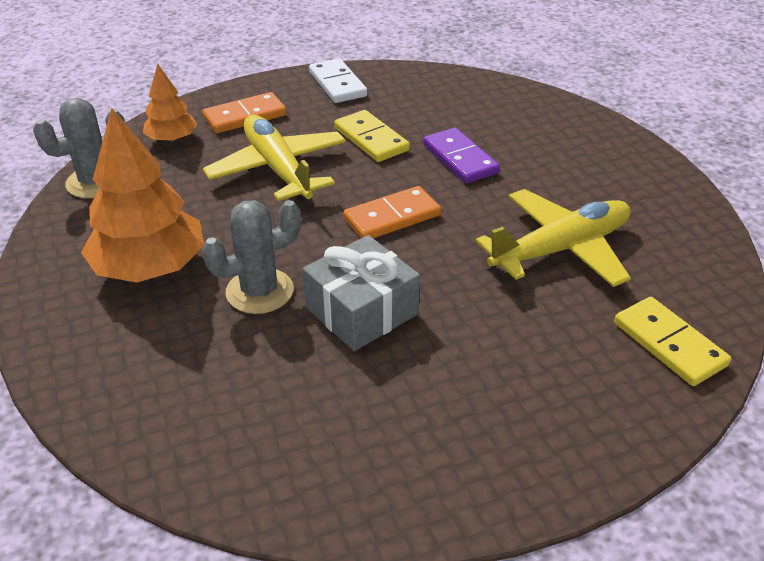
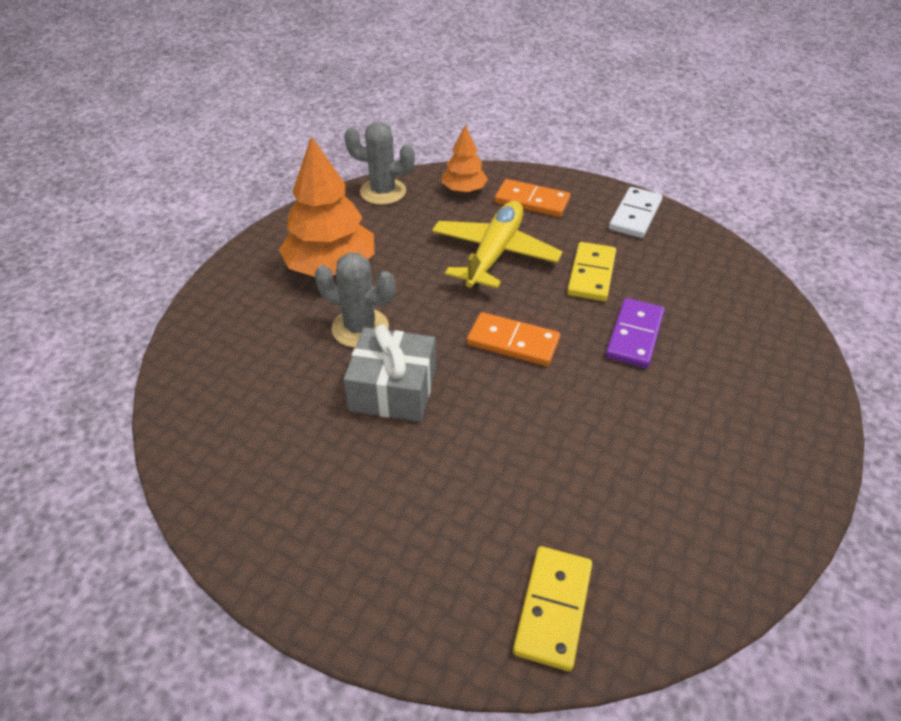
camera: 50 degrees right, 5 degrees up
(561, 249) = (595, 464): yellow plane -> none

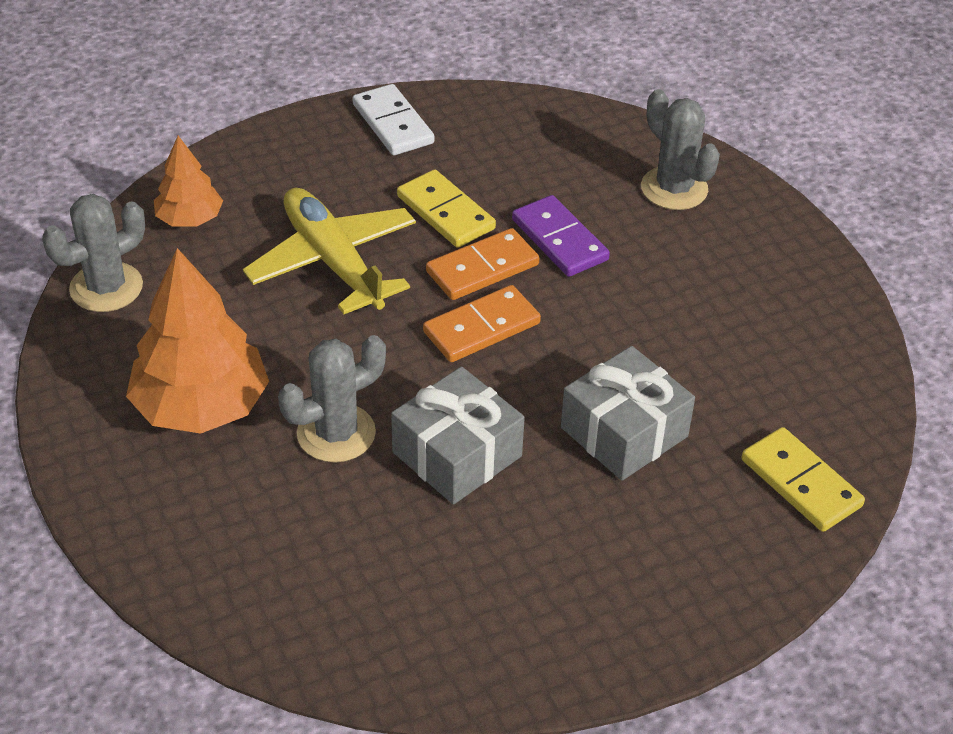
camera: 55 degrees left, 0 degrees up
(495, 465) = (624, 432): none -> grey gift
(532, 201) = (278, 180): orange domino -> orange domino (482, 268)
(761, 365) = (674, 189): none -> grey cactus

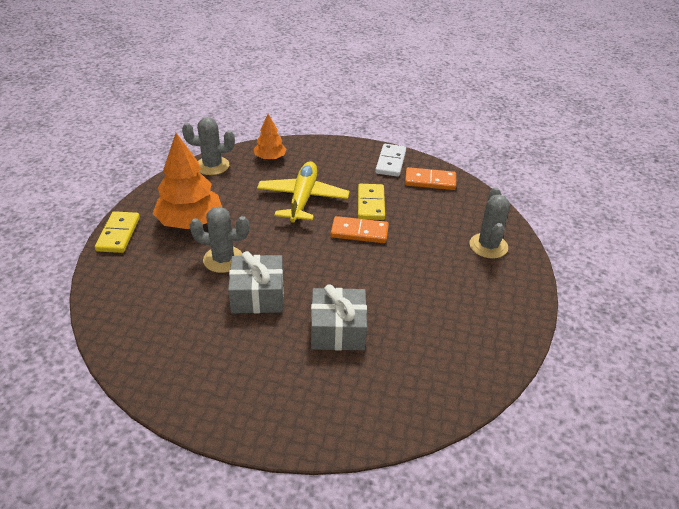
camera: 40 degrees right, 5 degrees down
(481, 327) = (330, 254): orange domino -> orange domino (430, 181)
(560, 240) = (407, 239): purple domino -> none
(801, 483) = (394, 405): yellow domino -> yellow domino (118, 234)

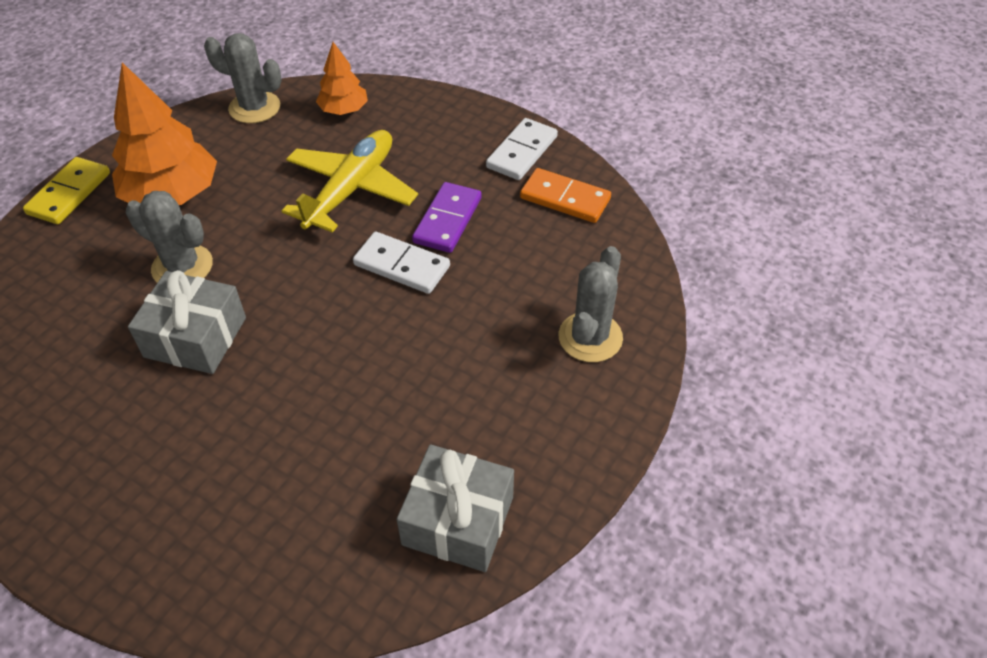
camera: 20 degrees right, 10 degrees up
(338, 330) = (274, 425): grey gift -> grey gift (458, 520)
(359, 232) = (402, 265): orange domino -> white domino
(371, 204) = (448, 220): yellow domino -> purple domino

